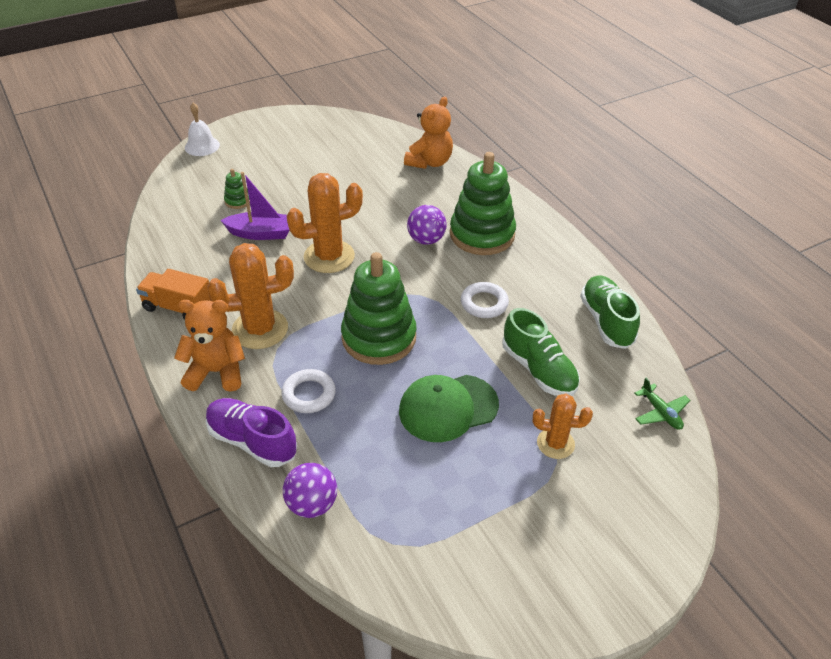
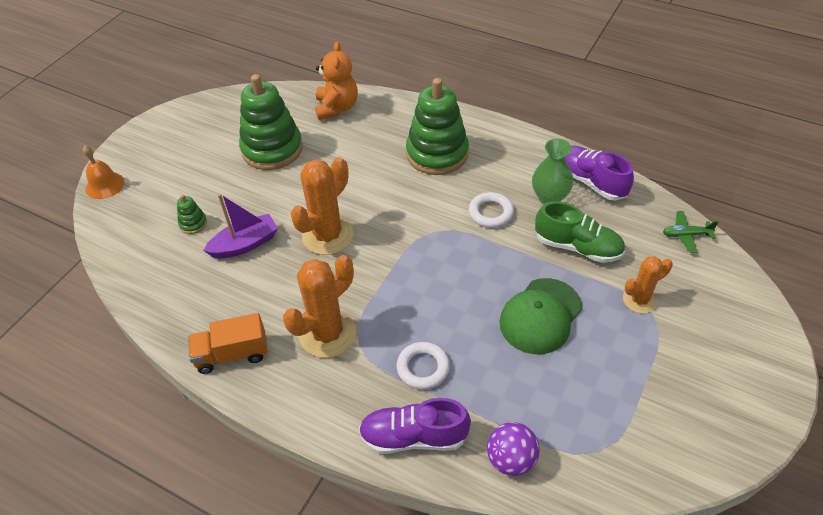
camera: 30 degrees left, 5 degrees up
(202, 146) = (104, 185): white bell -> orange bell
(216, 372) = (325, 394): orange teddy bear -> none
(379, 337) = (435, 286): green stacking toy -> green stacking toy (272, 149)
(426, 240) = (396, 180): purple ball -> none
(552, 316) = (549, 197): none -> green vase
(606, 321) = (590, 182): green shoe -> purple shoe
(660, 413) = (686, 235): green plane -> green plane turned 150 degrees clockwise

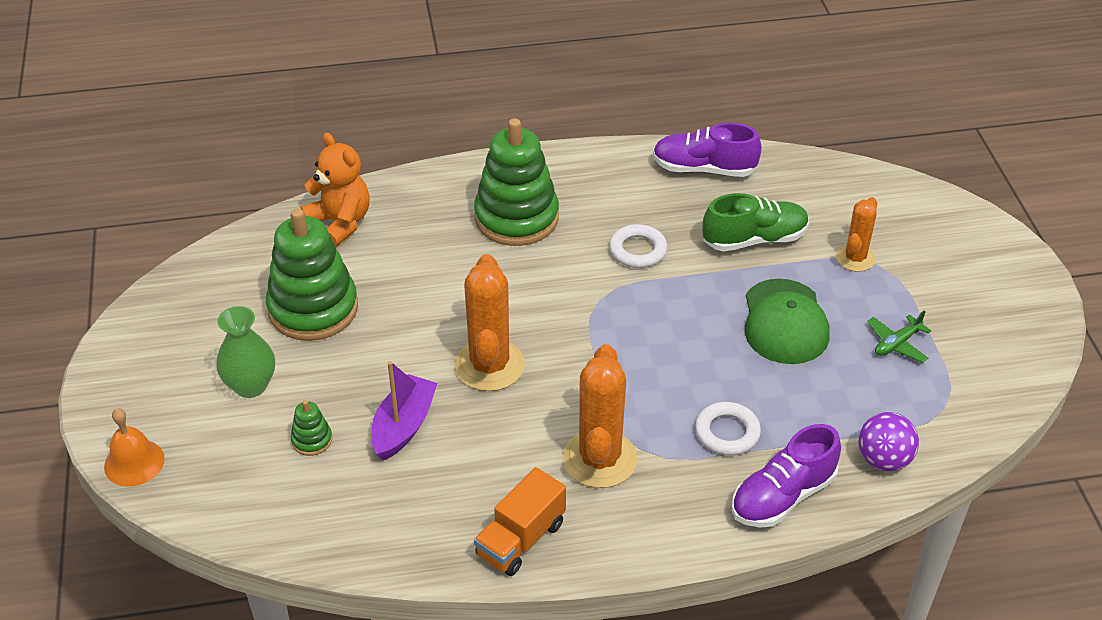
camera: 40 degrees left, 5 degrees down
(549, 197) = (680, 205): green vase -> green vase (251, 386)
(686, 235) = (838, 176): green plane -> green plane (897, 344)

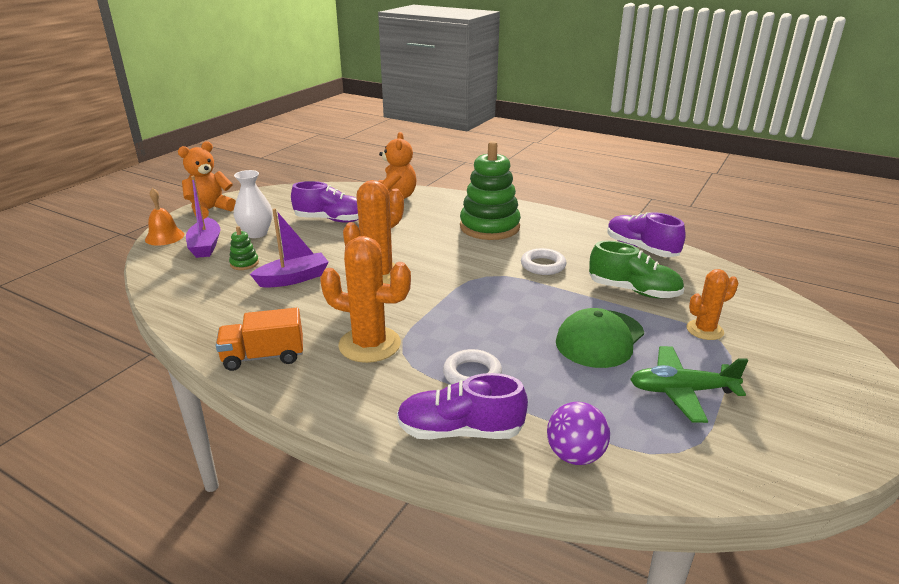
camera: 40 degrees right, 15 degrees down
(116, 382) = (210, 209): none -> orange teddy bear
(216, 443) = (205, 246): none -> purple boat
(251, 386) = (256, 233): green vase -> white vase
(313, 309) = (331, 220): green stacking toy -> purple shoe
(599, 459) = (369, 344): orange cactus -> orange cactus turned 60 degrees clockwise
(897, 344) = (681, 391): green plane -> green plane, size x1.63

